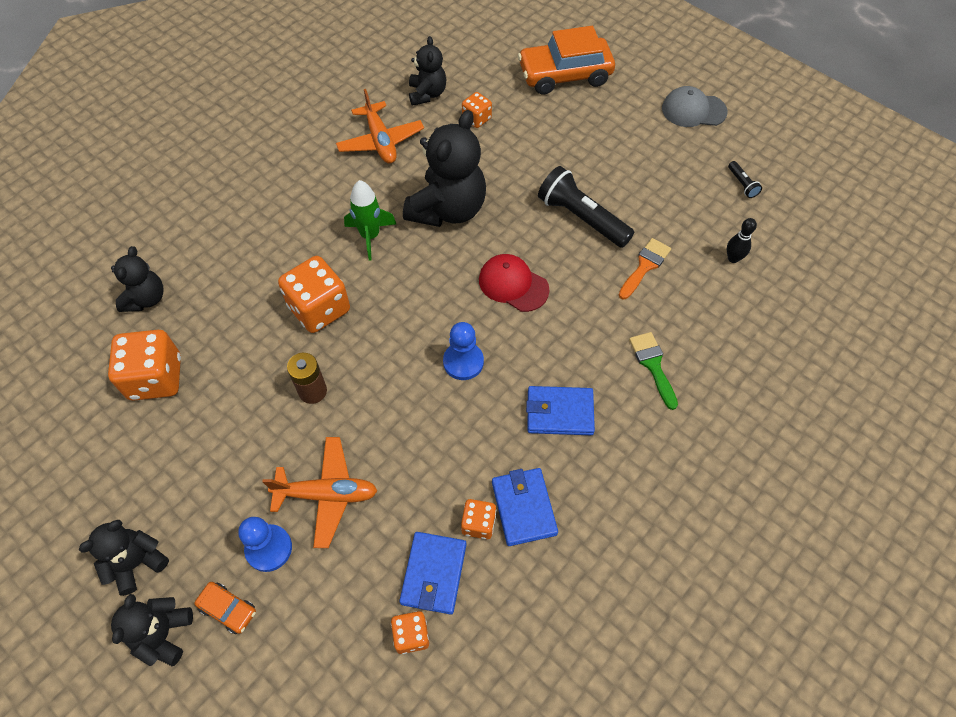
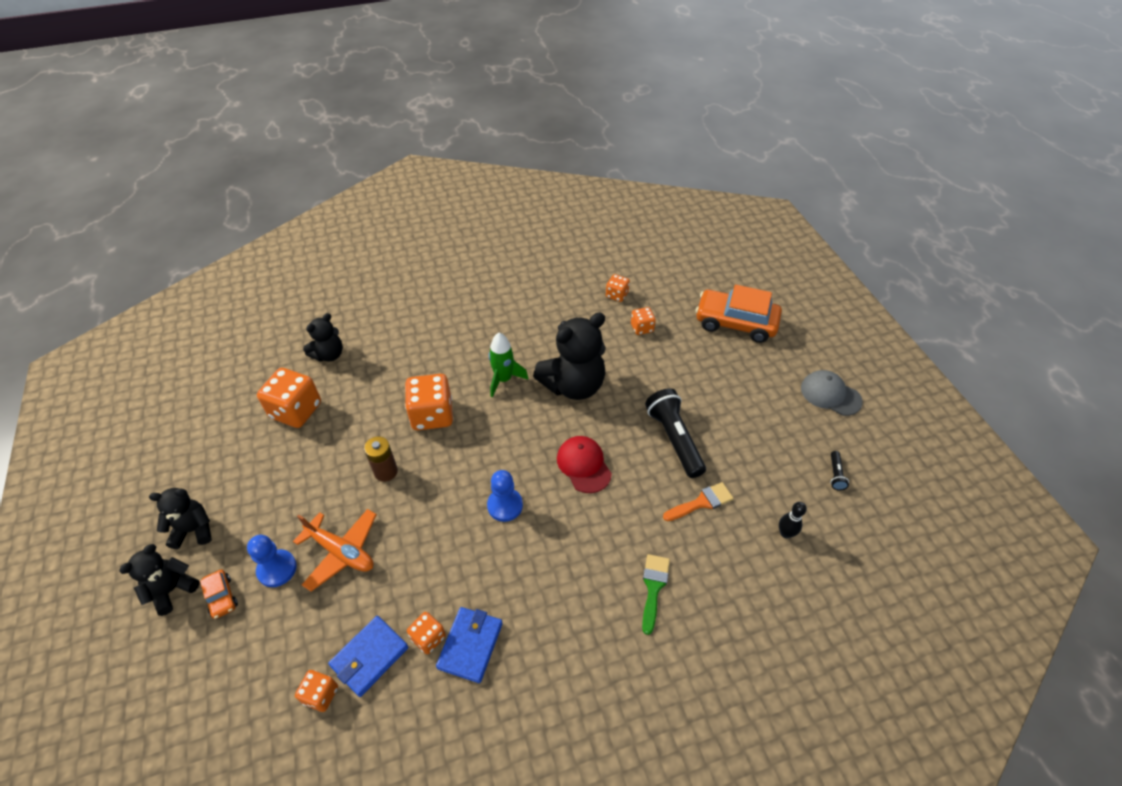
camera: 30 degrees right, 10 degrees down
(380, 141) = (559, 315): orange plane -> none
(427, 94) = (617, 295): black teddy bear -> orange dice
(559, 412) = (551, 585): blue wallet -> none

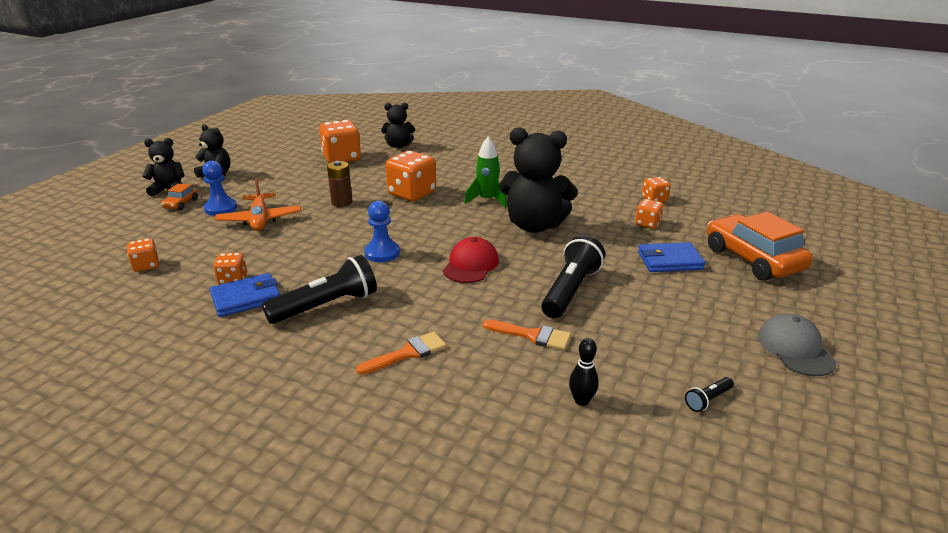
camera: 45 degrees right, 20 degrees down
(369, 656) = (193, 267): blue wallet -> blue wallet (669, 260)
(542, 596) = (327, 306): none -> black flashlight
(653, 587) = (407, 353): green brush -> orange brush

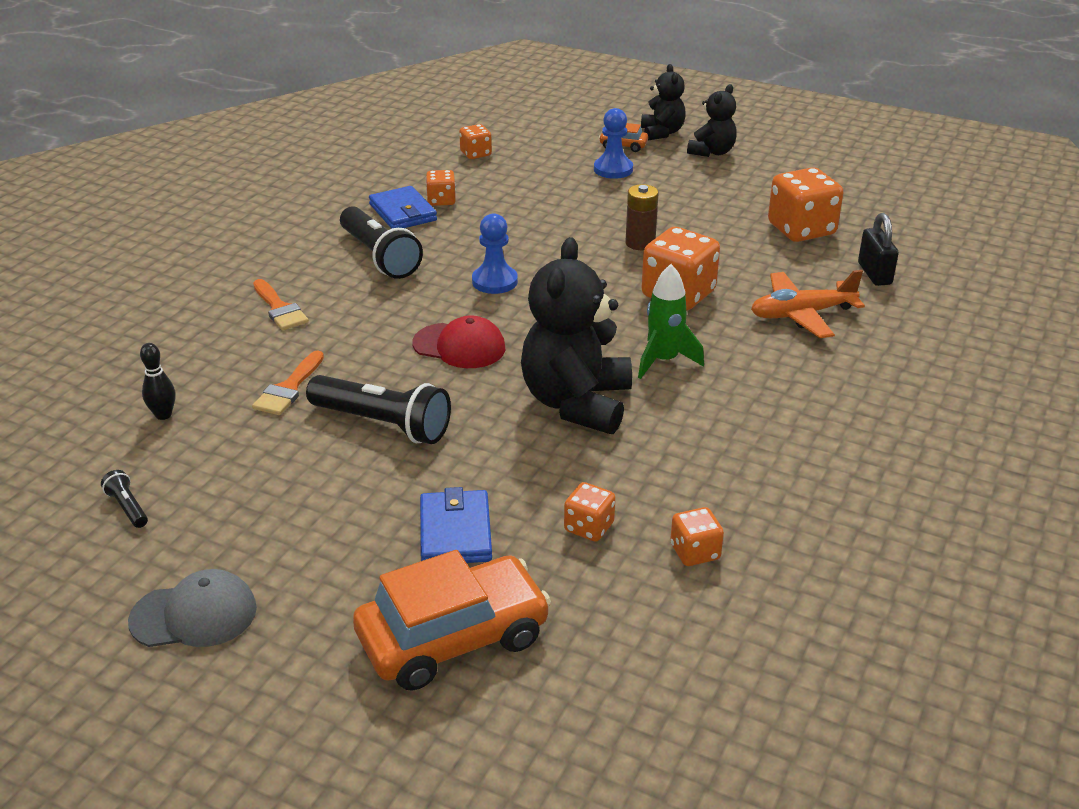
camera: 90 degrees right, 5 degrees up
(260, 220) = (583, 196): orange plane -> orange plane (801, 314)
(399, 146) = (874, 274): black teddy bear -> black padlock

